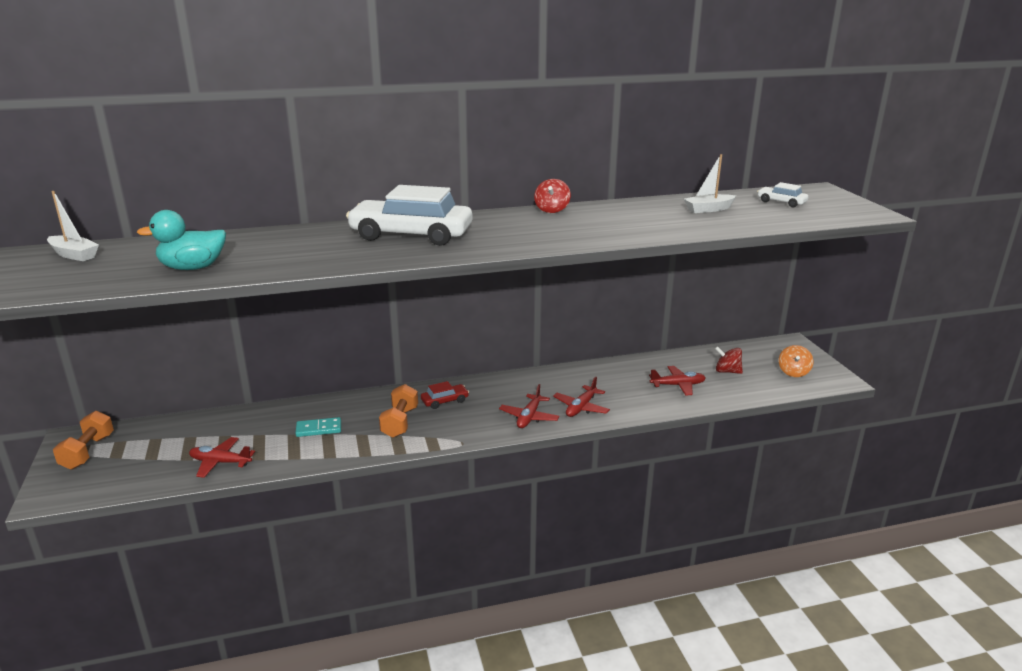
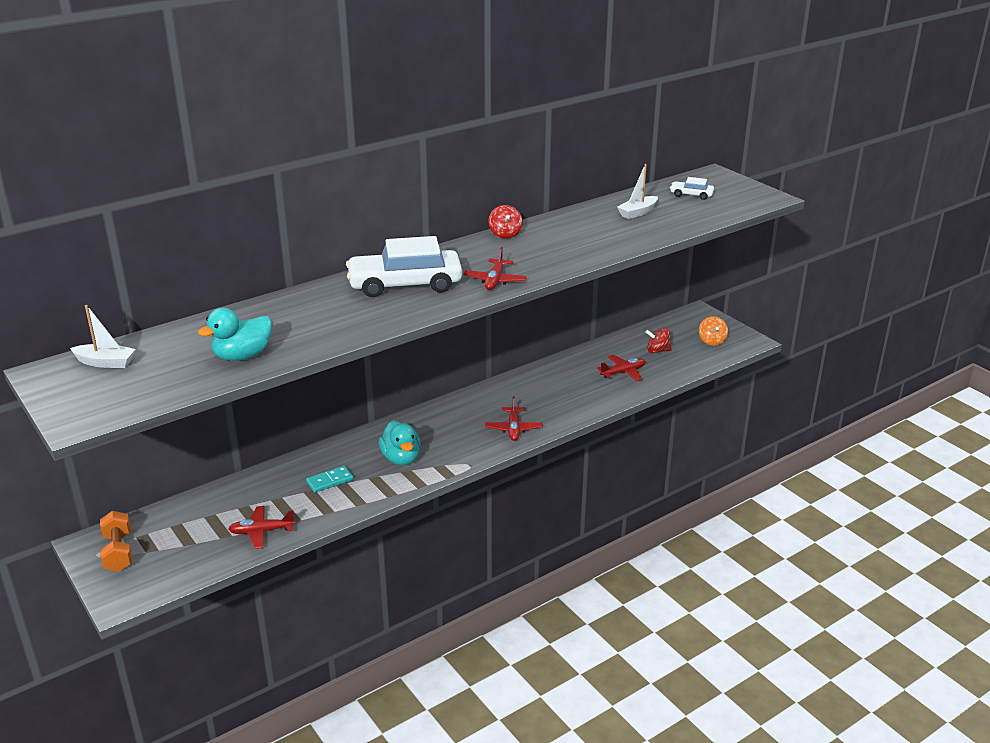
camera: 20 degrees left, 5 degrees up
(400, 422) = (401, 458): orange dumbbell -> turquoise duck
(445, 401) = (428, 429): red car -> none
(581, 407) = (553, 410): red plane -> red plane (495, 281)

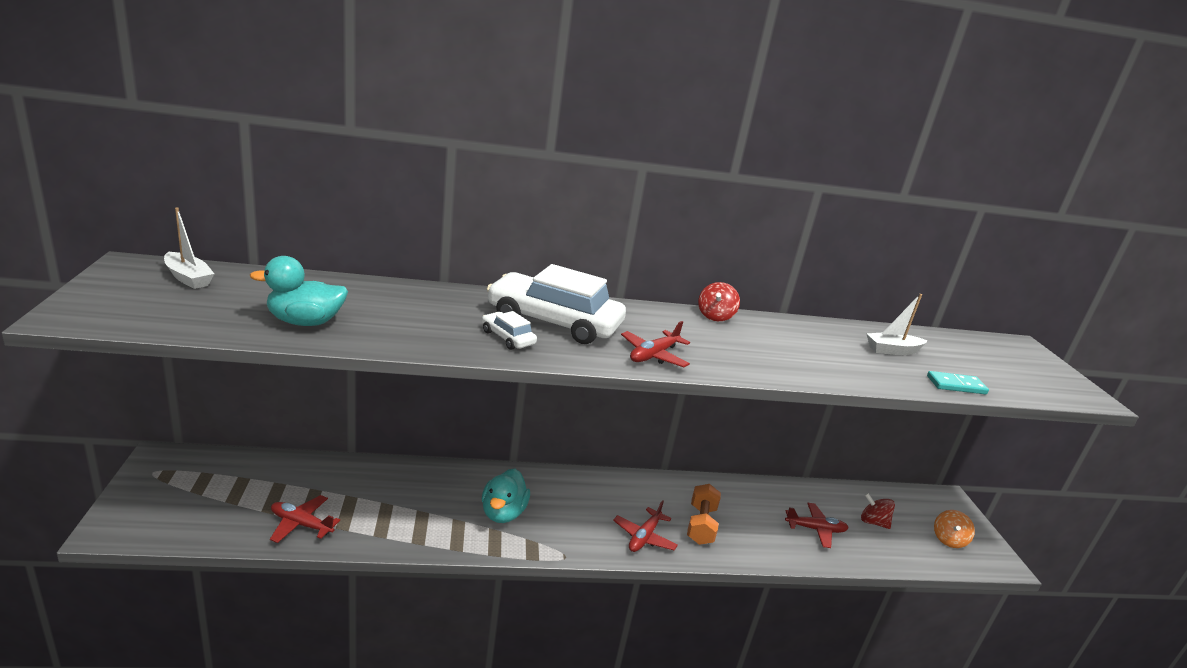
camera: 25 degrees right, 5 degrees down
(118, 552) = (170, 479): orange dumbbell -> orange dumbbell (701, 525)
(330, 481) = (415, 503): turquoise domino -> turquoise domino (956, 385)
(691, 195) = (977, 356): white car -> white car (507, 338)

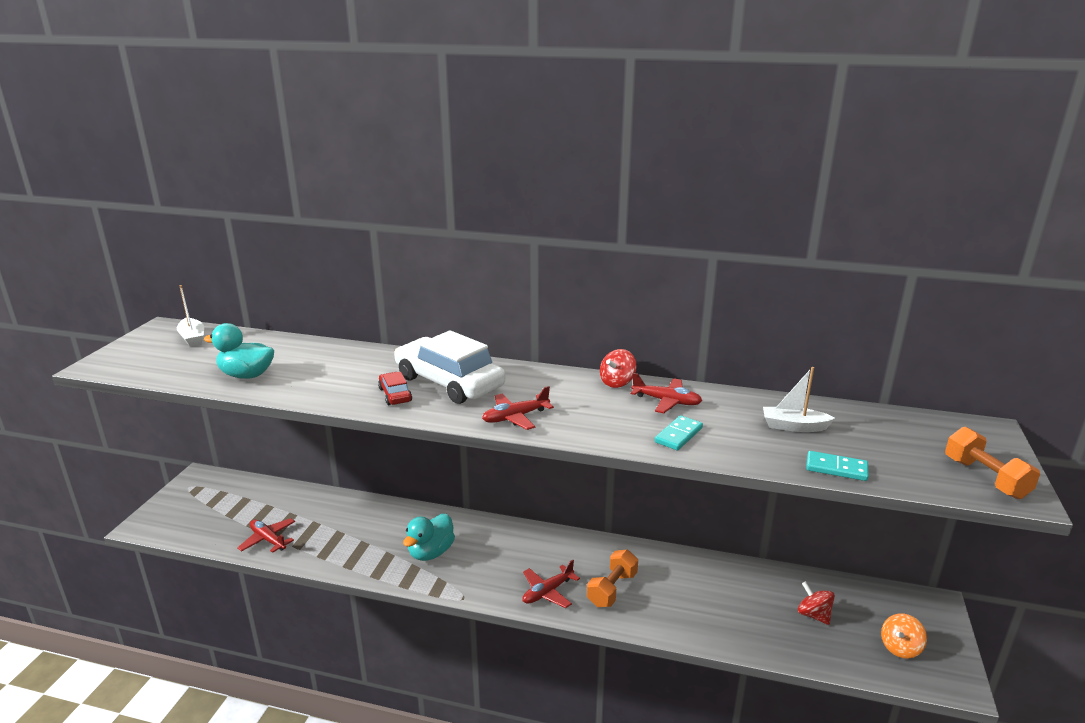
camera: 25 degrees right, 0 degrees up
(507, 338) = (395, 395): white car -> red car
(813, 364) = (678, 435): none -> turquoise domino
(815, 529) = (737, 612): red plane -> red plane (666, 401)
(1057, 385) = (985, 478): none -> orange dumbbell

